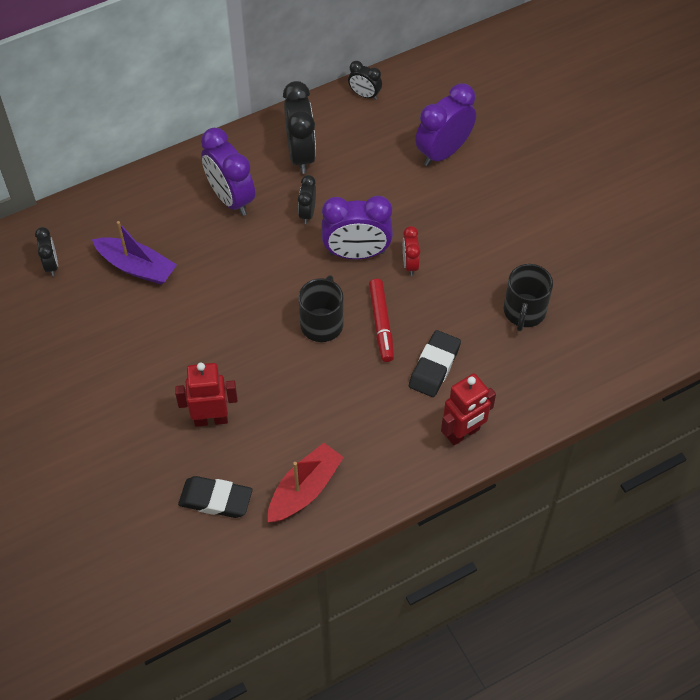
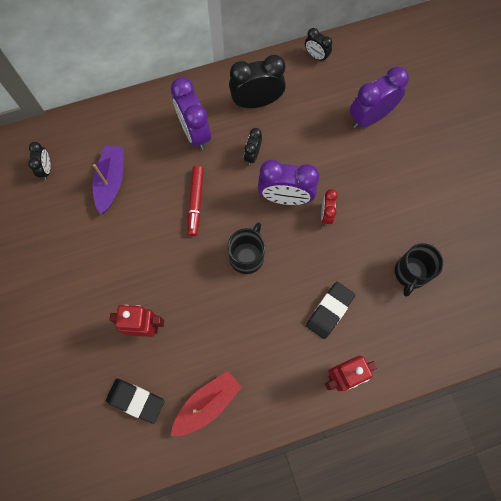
camera: 10 degrees right, 15 degrees up
(136, 267) = (111, 181): purple boat -> purple boat turned 120 degrees counterclockwise
(301, 154) = (256, 102): black clock -> black clock turned 105 degrees counterclockwise
(381, 323) = (294, 264): red marker -> red marker (196, 202)

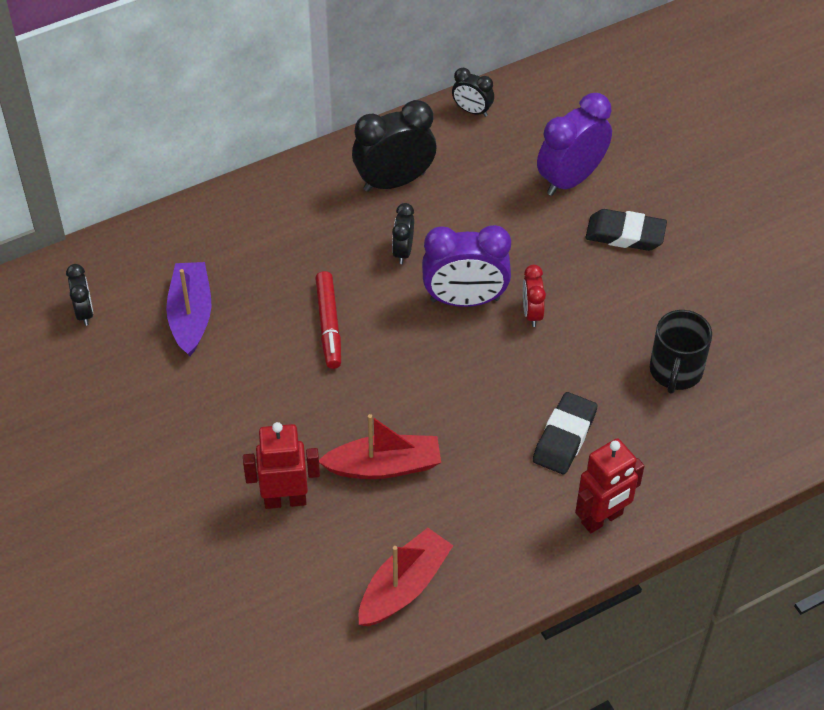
camera: 10 degrees left, 20 degrees down
(136, 400) = (292, 598): black eraser -> black eraser (625, 234)
(194, 132) = (307, 233): purple clock -> none
(211, 313) = (384, 466): none -> red boat
(247, 256) = (423, 384): black mug -> none

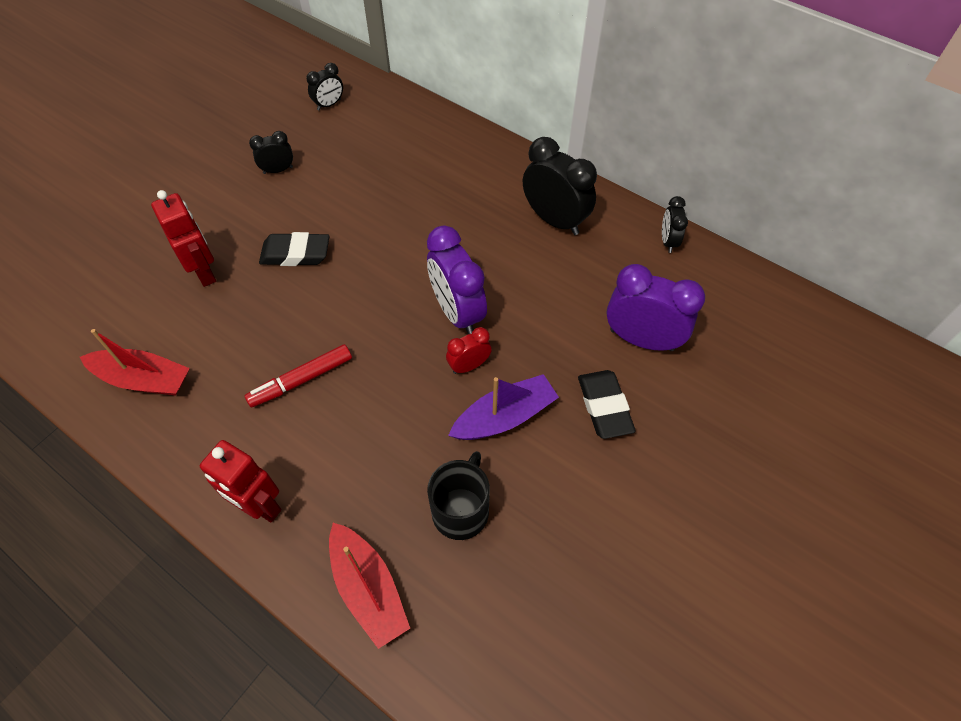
camera: 65 degrees right, 5 degrees up
(191, 315) = (353, 156): purple boat -> purple boat (505, 417)
(329, 325) = (384, 235): red marker -> red marker (301, 380)
(384, 466) = (259, 322): red boat -> red boat (368, 589)
(403, 251) = (485, 252): black clock -> black clock (278, 170)
(564, 437) = (341, 441): black eraser -> black eraser (295, 253)
(675, 371) = (461, 510): black mug -> black mug turned 120 degrees clockwise

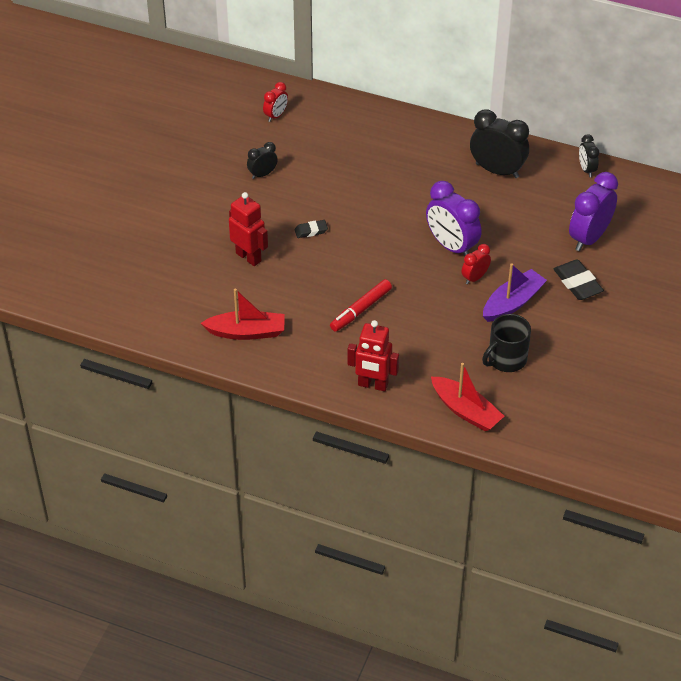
camera: 15 degrees left, 10 degrees down
(295, 253) = (311, 231): black eraser -> black eraser, size x0.58
(329, 105) = (276, 115): black clock -> red clock
(461, 510) = (506, 359): black mug -> black mug turned 135 degrees counterclockwise
(641, 339) = (589, 238): purple clock -> purple clock turned 60 degrees counterclockwise

